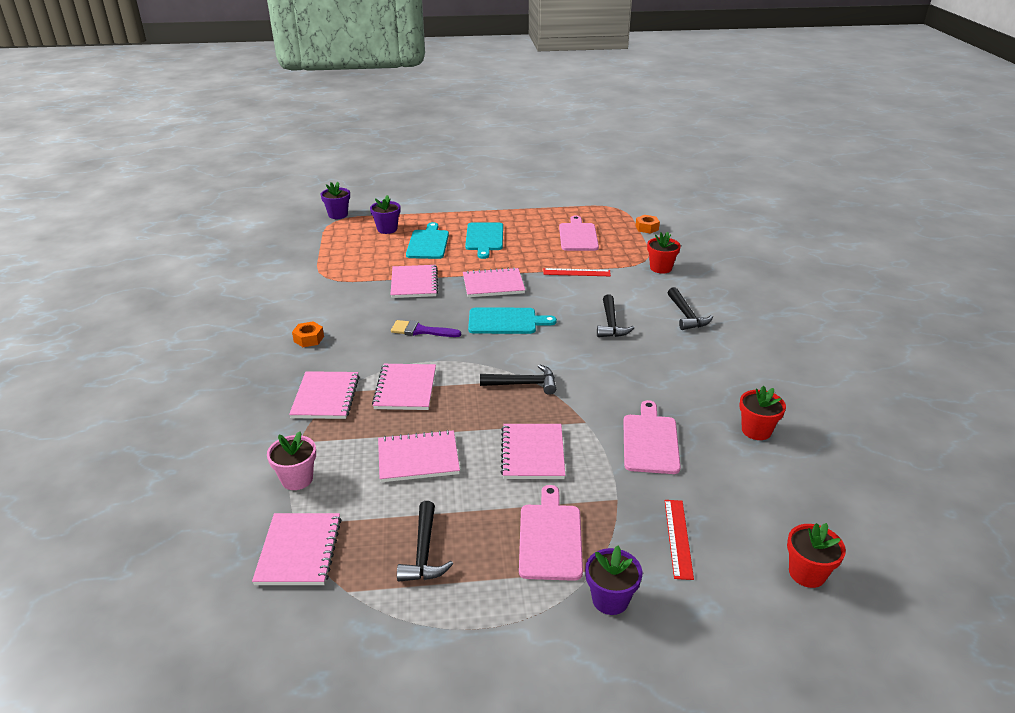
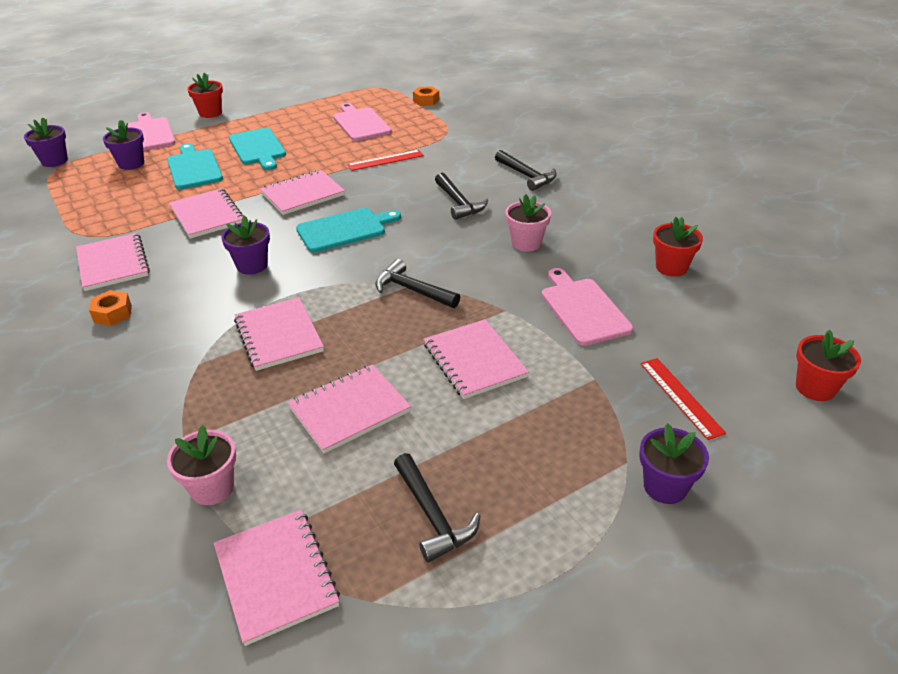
camera: 25 degrees left, 5 degrees up
(325, 397) = (183, 376): pink notebook -> pink notebook (113, 264)
(421, 330) = (252, 265): purple brush -> purple flower pot
(524, 384) = (412, 290): black hammer -> black hammer turned 120 degrees counterclockwise
(550, 538) = (558, 445): pink cutting board -> pink cutting board (149, 134)
(643, 373) = (526, 243): none -> pink flower pot
(660, 268) = (468, 136): red flower pot -> red flower pot (210, 113)

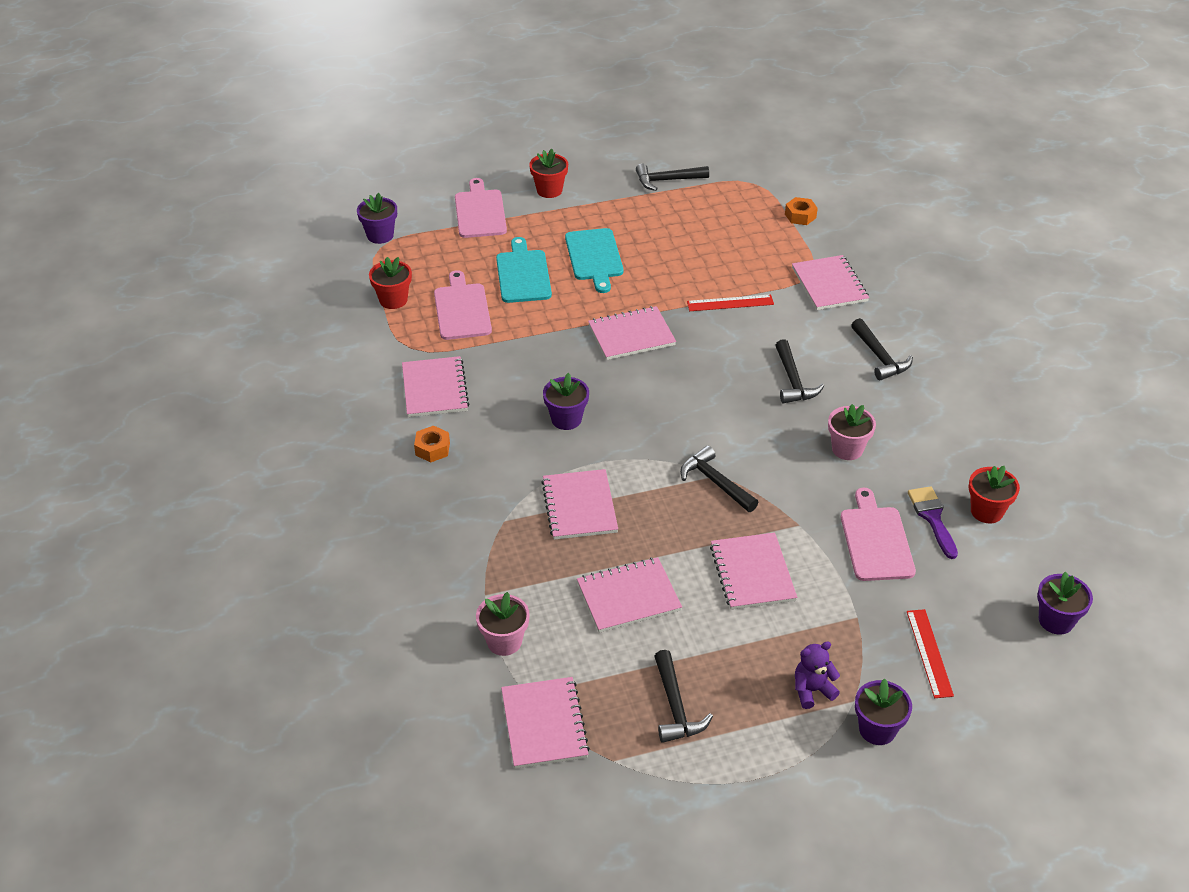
camera: 15 degrees right, 5 degrees up
(131, 163) = (458, 255): purple flower pot -> purple flower pot (1056, 620)
(207, 215) = (530, 344): pink notebook -> pink notebook (829, 285)
(310, 95) = (667, 180): none -> black hammer
(345, 229) = (665, 392): turquoise cutting board -> none
(360, 123) = (715, 239): pink cutting board -> pink cutting board (462, 309)
(578, 461) = (812, 690): none -> purple teddy bear
(626, 281) = (932, 518): none -> purple brush
(815, 388) = (1061, 673): red flower pot -> red flower pot (393, 300)

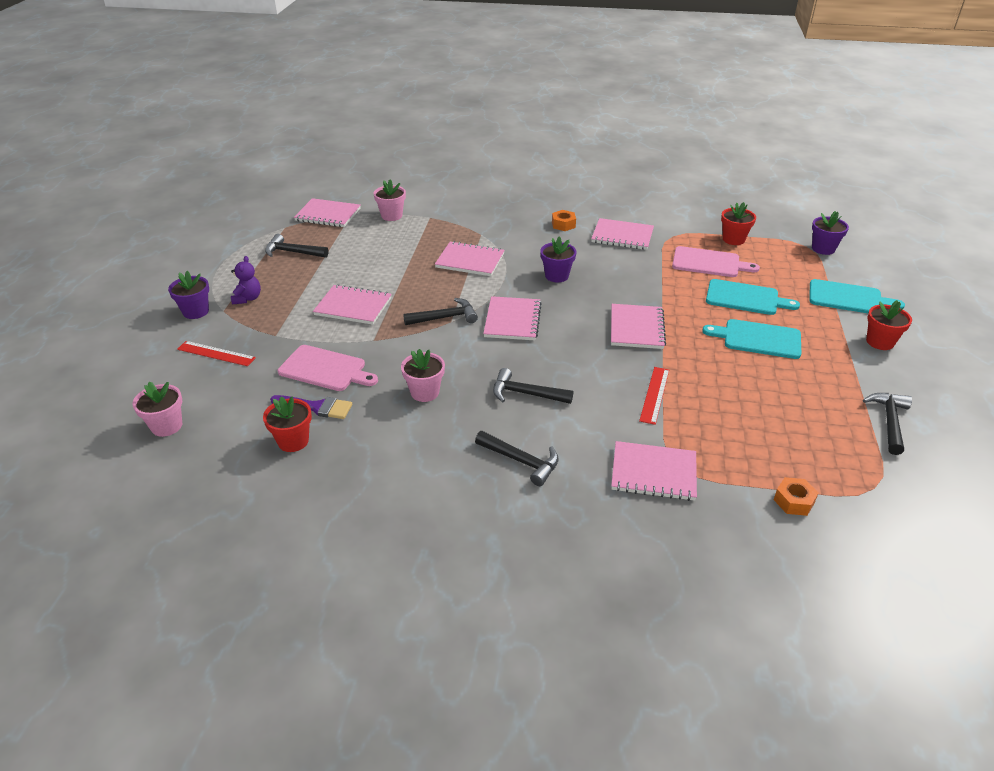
camera: 115 degrees right, 5 degrees down
(480, 212) = (848, 298): pink cutting board -> turquoise cutting board
(628, 597) = (382, 258): pink notebook -> pink notebook (512, 320)
(880, 357) = (521, 461): black hammer -> black hammer turned 150 degrees counterclockwise
(1056, 620) = (166, 426): purple flower pot -> pink flower pot

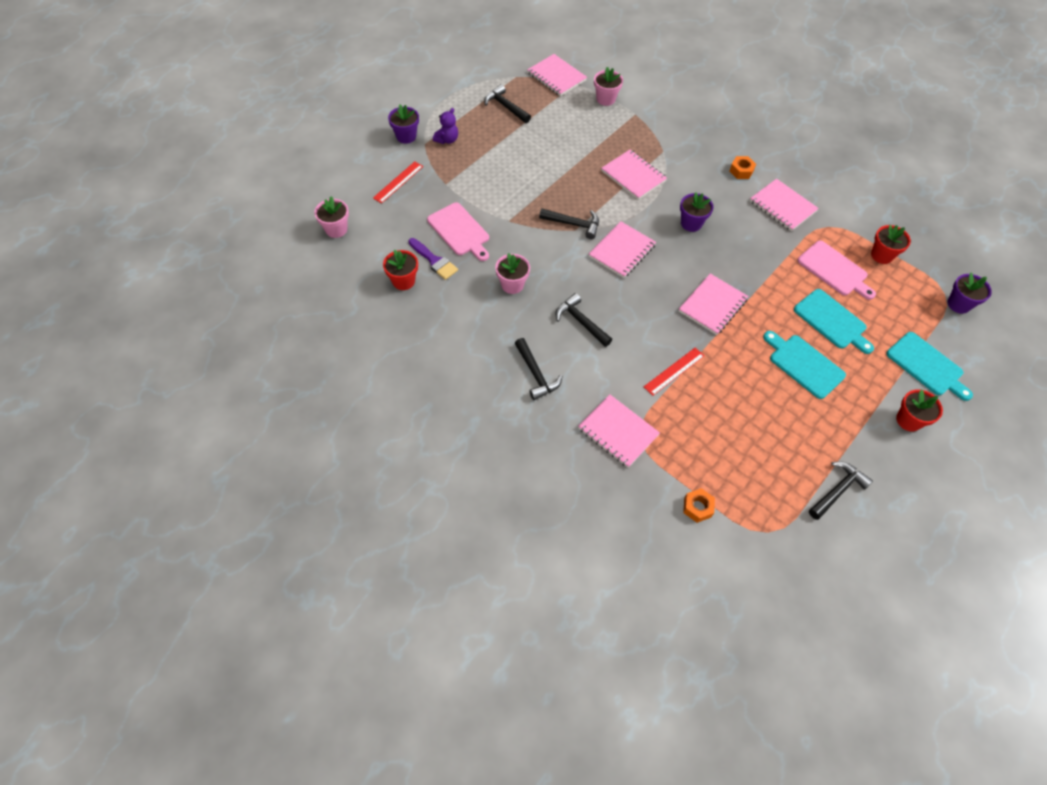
camera: 30 degrees right, 20 degrees up
(216, 353) = (398, 182): red ruler -> red ruler turned 75 degrees clockwise
(353, 306) = (515, 182): pink notebook -> none

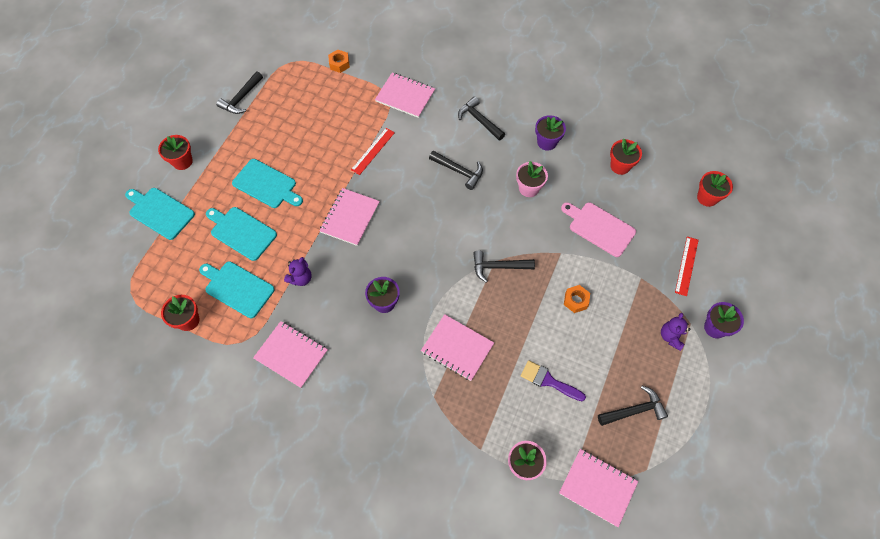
camera: 165 degrees right, 5 degrees up
(336, 229) = (707, 197): pink flower pot -> red flower pot
(434, 261) = (605, 191): purple brush -> purple brush (548, 381)
(505, 106) = (634, 410): black hammer -> black hammer turned 45 degrees counterclockwise
(622, 251) = (444, 250): pink notebook -> none
(741, 171) = (341, 393): orange nut -> orange nut (575, 301)
(770, 263) = (300, 278): none -> purple teddy bear
(834, 270) = (237, 288): pink cutting board -> turquoise cutting board
(958, 304) = (118, 284): purple flower pot -> purple flower pot (547, 142)

